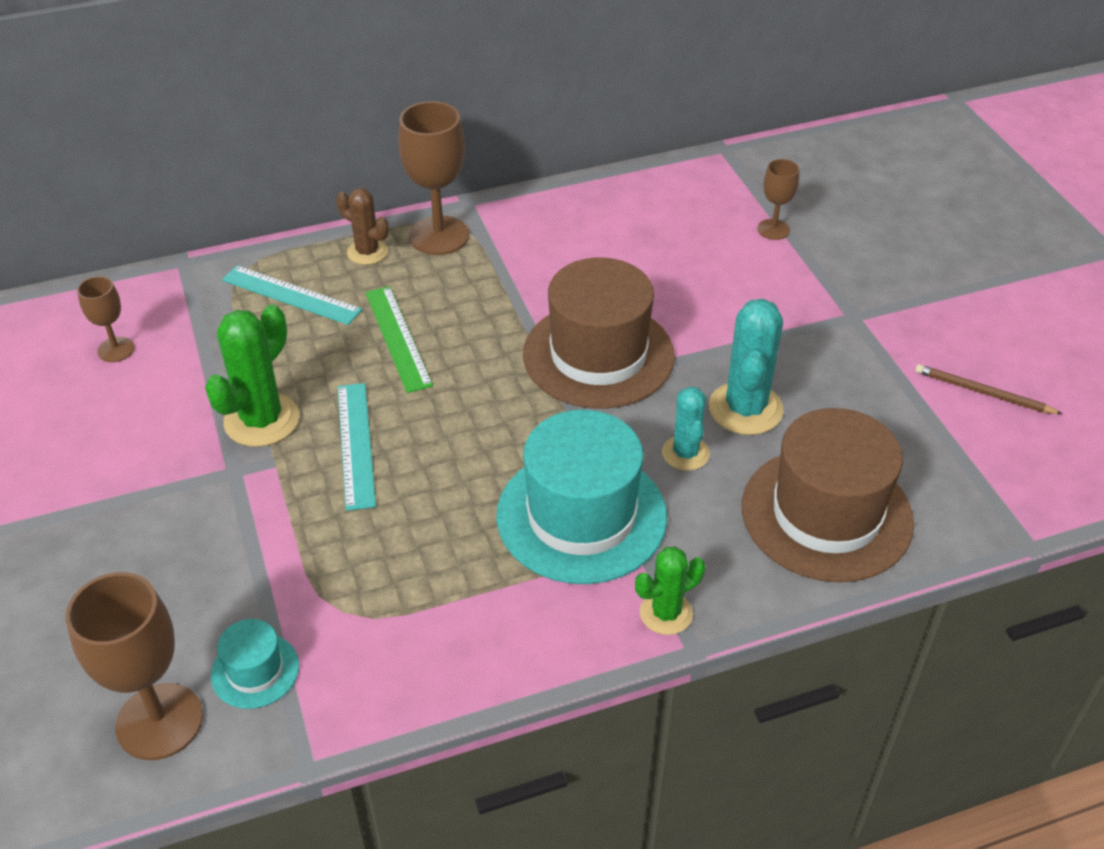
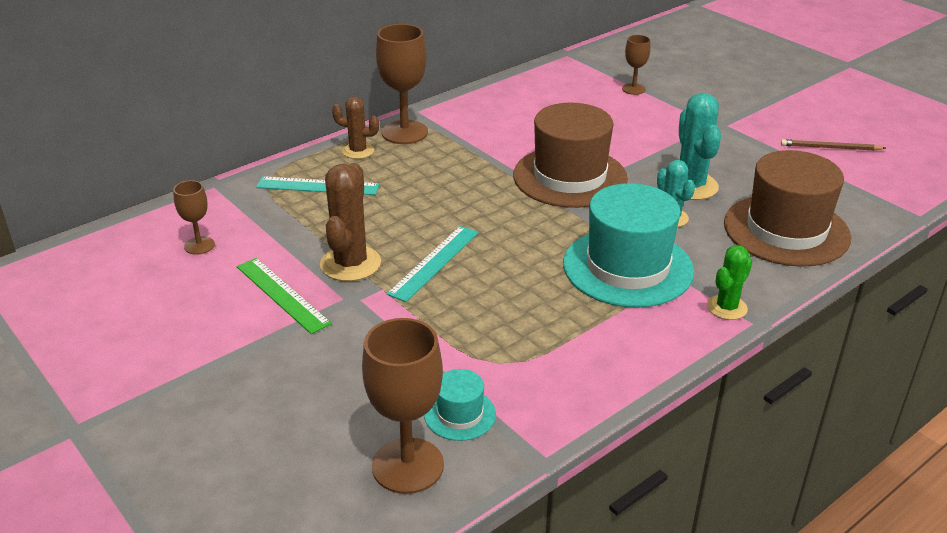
camera: 20 degrees left, 10 degrees down
(261, 420) = (350, 264): green cactus -> brown cactus
(356, 444) = (434, 262): turquoise ruler -> turquoise ruler turned 60 degrees clockwise
(398, 338) = (418, 195): green ruler -> green ruler (282, 294)

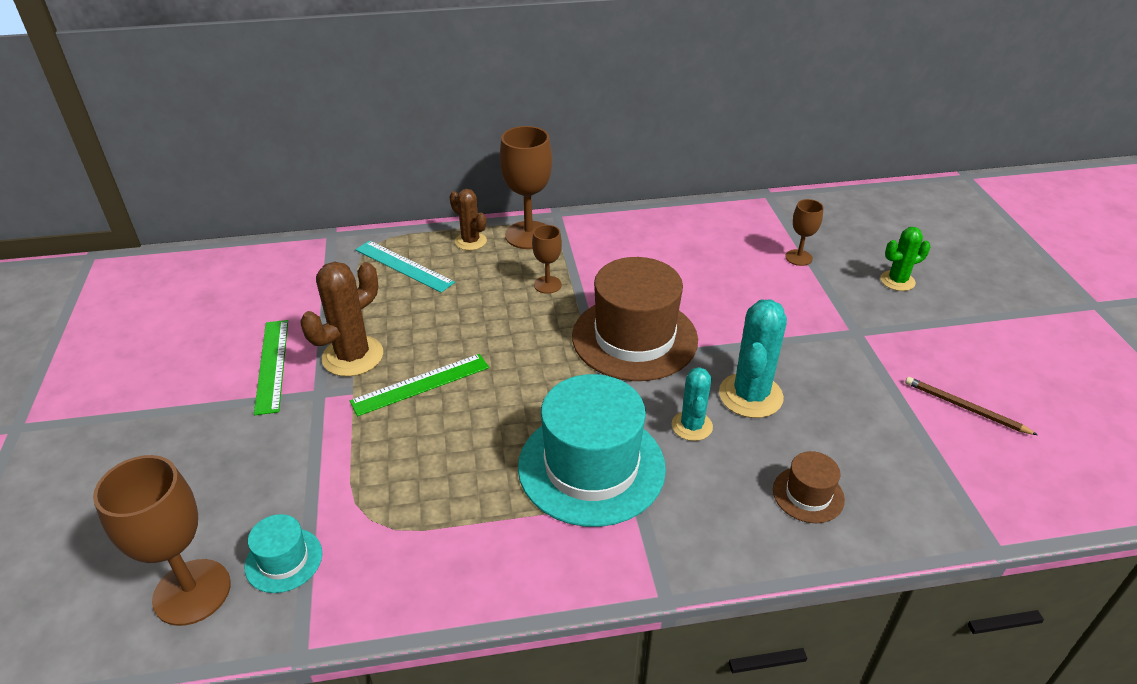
camera: 30 degrees right, 5 degrees up
(199, 245) = (260, 291): brown goblet -> brown goblet (547, 285)
(434, 262) = (421, 384): turquoise ruler -> green ruler
(727, 307) = (647, 563): green cactus -> green cactus (897, 281)
(786, 230) = (808, 494): brown hat -> brown hat, size x0.46

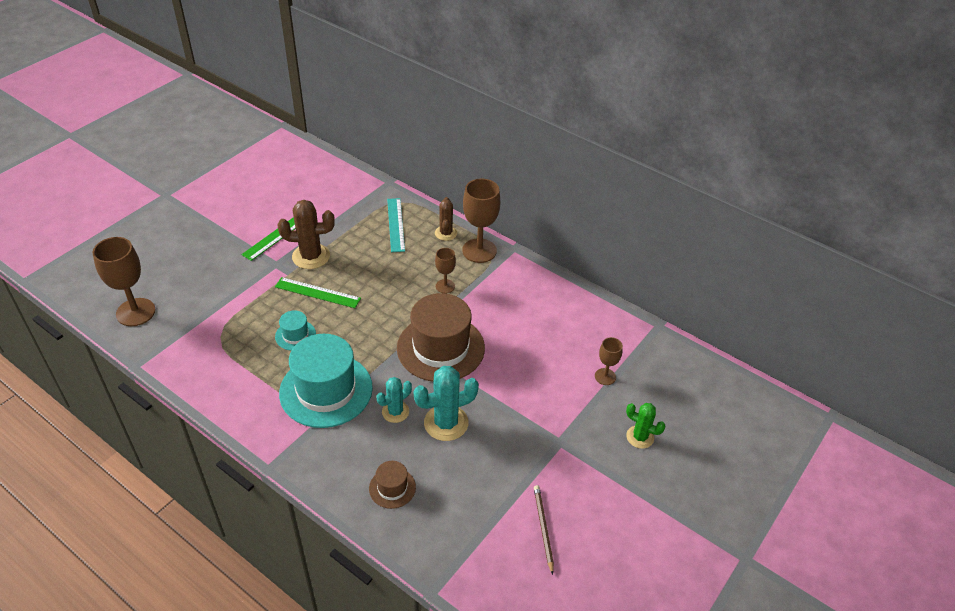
camera: 45 degrees right, 5 degrees up
(284, 560) = (174, 326): turquoise hat -> turquoise hat (295, 335)

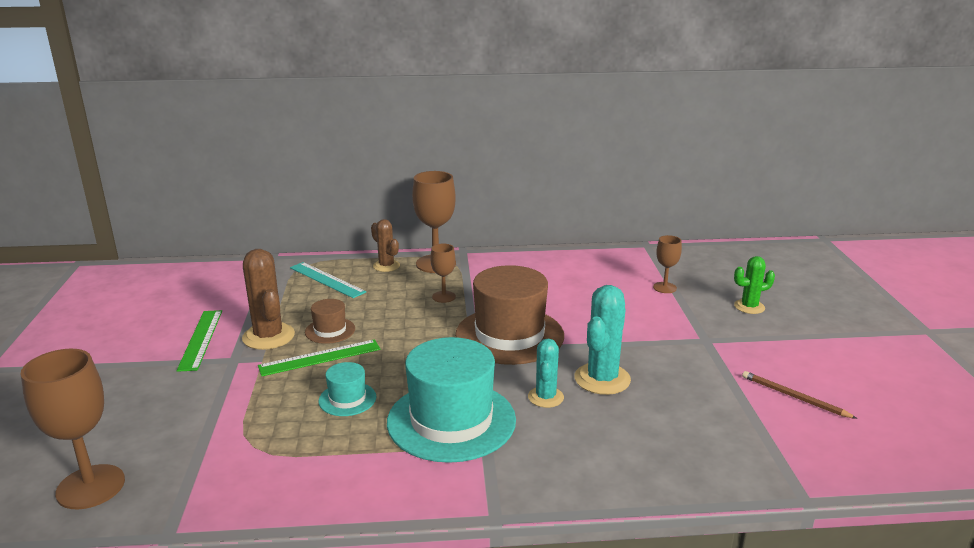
camera: 40 degrees left, 20 degrees down
(311, 256) = (268, 336): brown cactus -> brown cactus turned 75 degrees counterclockwise
(392, 488) = (639, 450): brown hat -> brown hat (330, 330)

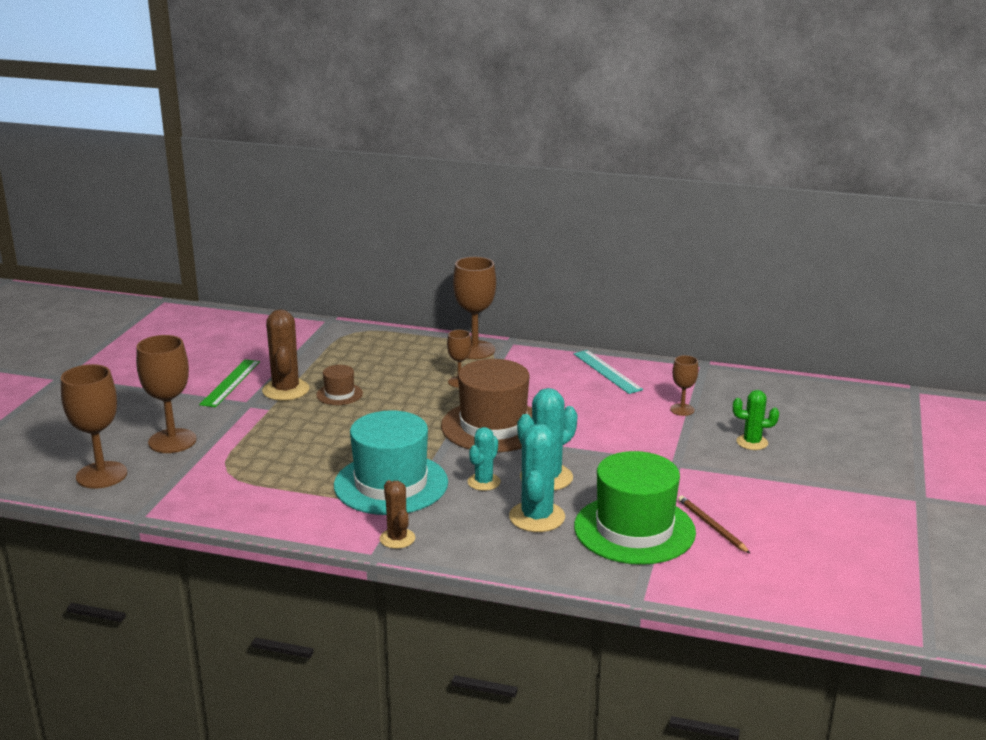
camera: 20 degrees right, 0 degrees up
(164, 422) = (172, 441): none -> brown goblet
(320, 358) = (317, 415): green ruler -> none
(327, 280) = (365, 349): turquoise ruler -> turquoise ruler (607, 371)
(347, 399) = (319, 451): turquoise hat -> none
(386, 266) = (427, 344): brown cactus -> brown cactus (397, 539)
(628, 425) = (537, 517): none -> turquoise cactus
(730, 417) = (634, 529): none -> green hat

